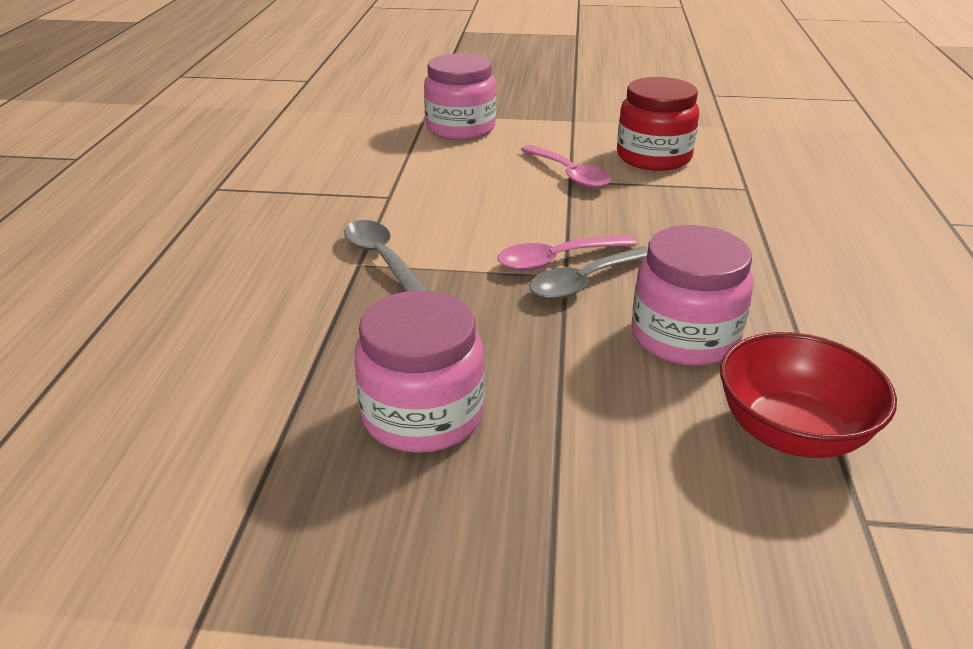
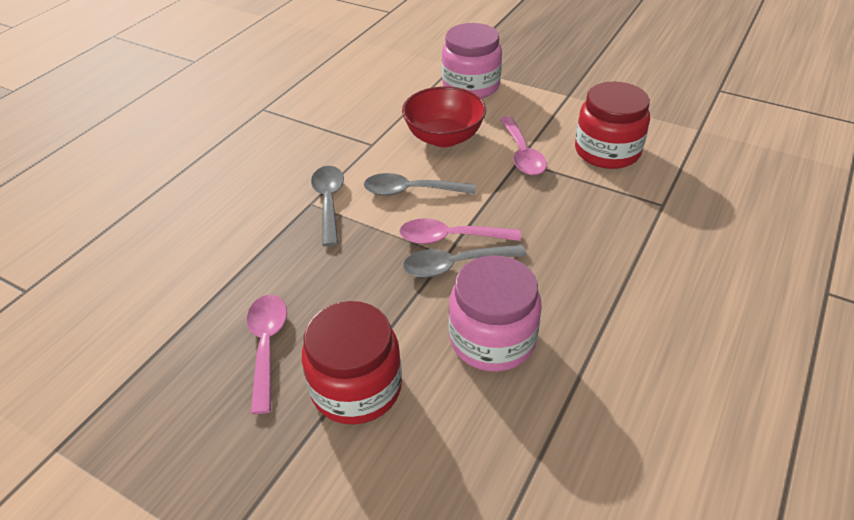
camera: 25 degrees right, 10 degrees up
(422, 415) = (267, 346): pink jar -> pink spoon
(474, 228) = (411, 191): none -> grey spoon
(572, 423) = (356, 387): none -> red jar
(791, 432) = (505, 452): red bowl -> red bowl (444, 137)

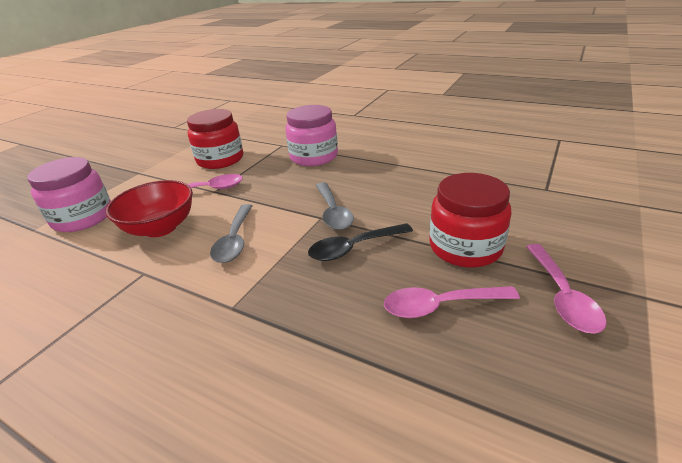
camera: 90 degrees left, 10 degrees down
(329, 202) = (235, 293): grey spoon -> none
(378, 283) = (354, 248): none -> black spoon
(451, 238) = (302, 216): pink spoon -> pink spoon (562, 296)
(492, 339) = (403, 195): pink jar -> pink jar (314, 157)

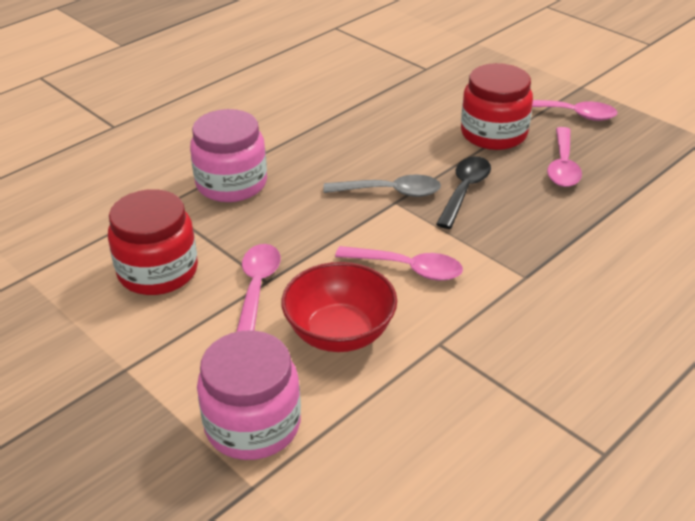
camera: 75 degrees left, 5 degrees up
(235, 240) = (407, 268): grey spoon -> pink spoon
(354, 248) = (464, 191): black spoon -> black spoon turned 150 degrees counterclockwise

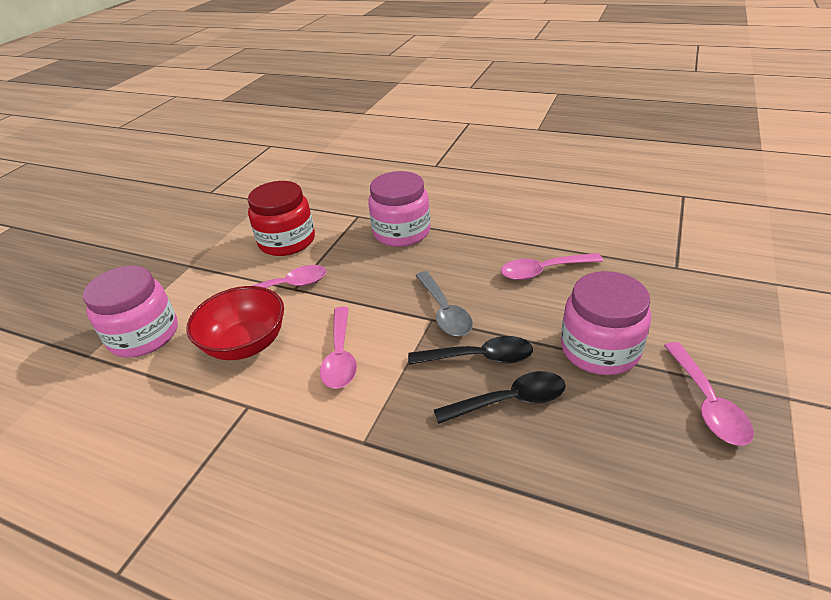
camera: 70 degrees right, 0 degrees up
(493, 134) = (599, 349): red jar -> pink jar
(522, 191) = (509, 401): none -> black spoon
(563, 166) = (585, 423): pink spoon -> pink spoon (543, 271)

